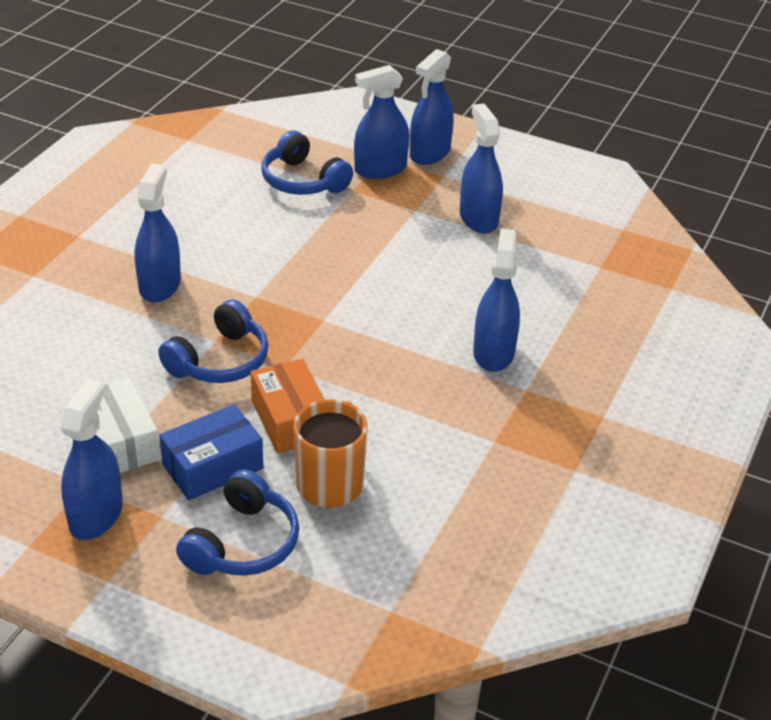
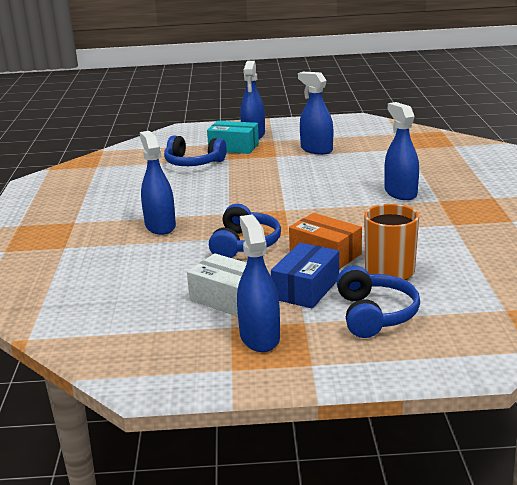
camera: 25 degrees left, 15 degrees down
(380, 169) = (233, 147): blue spray bottle -> turquoise box

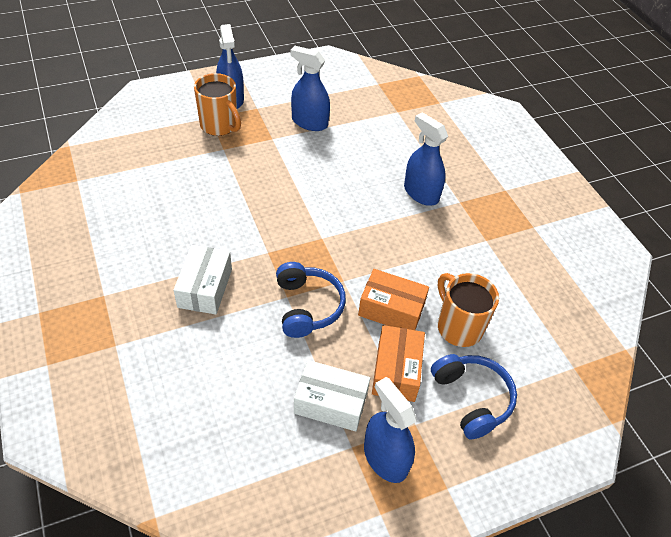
camera: 25 degrees left, 25 degrees up
(160, 226) = (205, 288): blue spray bottle -> white box
(193, 163) = (188, 161): blue headphones -> none
(233, 147) = (220, 126): turquoise box -> orange mug
(306, 289) = (396, 371): blue box -> orange box

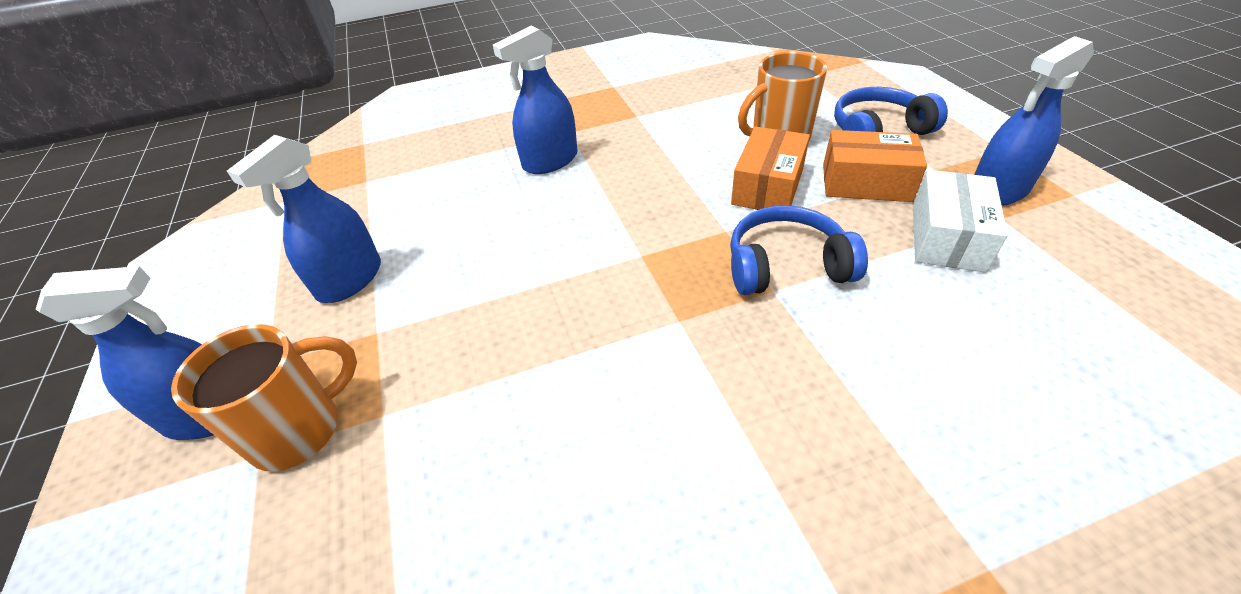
camera: 80 degrees left, 5 degrees down
(205, 288) = (783, 408): white box -> none

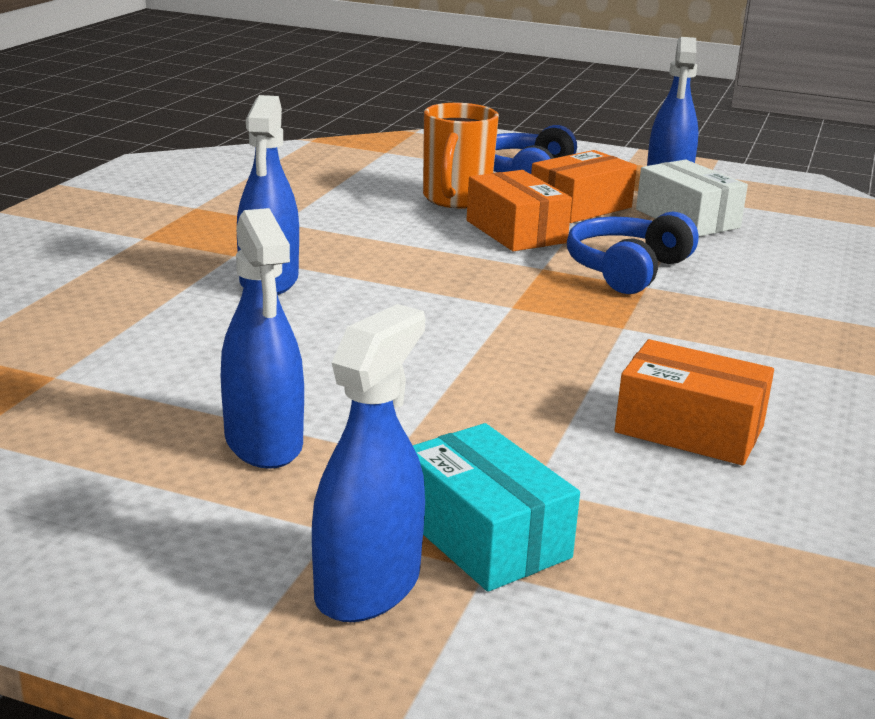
camera: 55 degrees left, 20 degrees down
(299, 429) = (484, 535): orange mug -> turquoise box
(542, 450) = (689, 429): none -> orange box

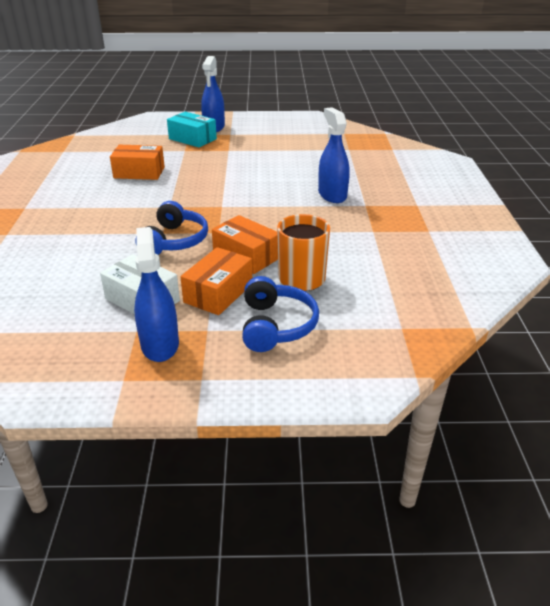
camera: 160 degrees right, 10 degrees up
(263, 442) = (266, 146): blue spray bottle -> none

